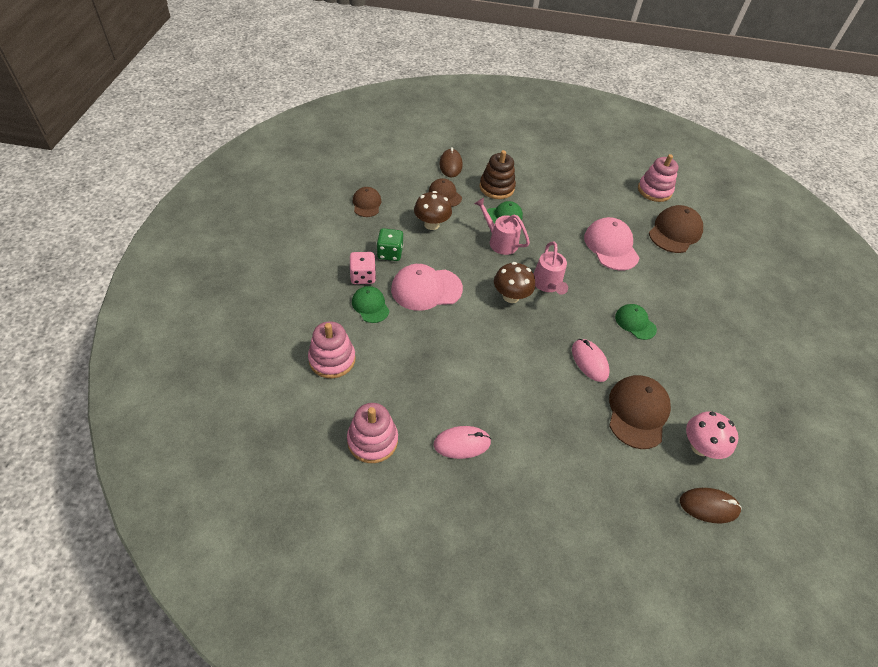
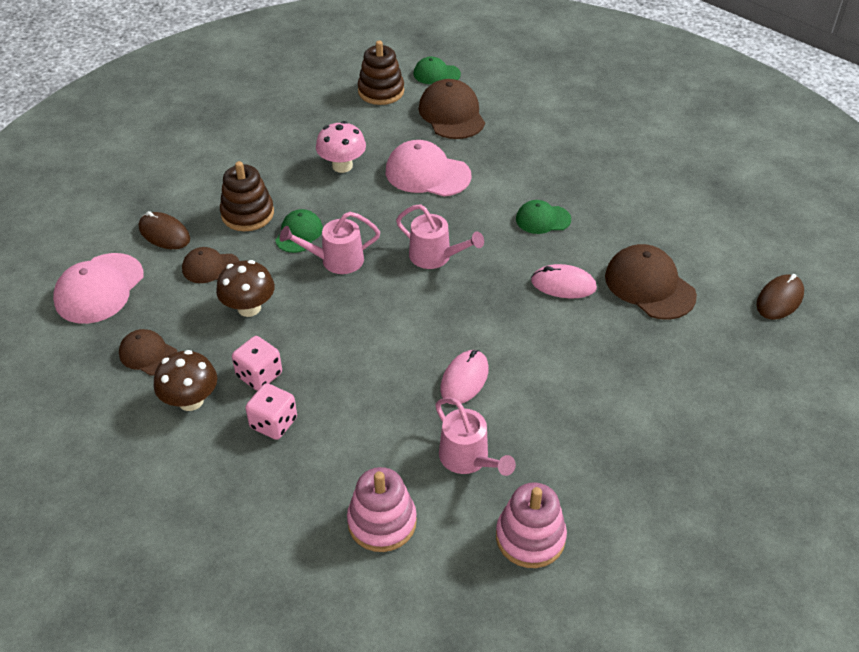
camera: 50 degrees left, 5 degrees down
(370, 305) = (328, 439): green cap -> green cap (436, 74)
(390, 253) = (259, 375): green dice -> pink dice
(407, 379) = (469, 459): none -> pink watering can
(426, 289) = (349, 369): pink cap -> pink cap (99, 288)
(462, 443) = (590, 453): pink mouse -> pink mouse (464, 379)
(511, 296) = (425, 298): brown mushroom -> brown mushroom (191, 400)
(654, 191) = (381, 91): pink stacking toy -> brown stacking toy
(700, 447) = (716, 265): pink mushroom -> pink mushroom (342, 166)

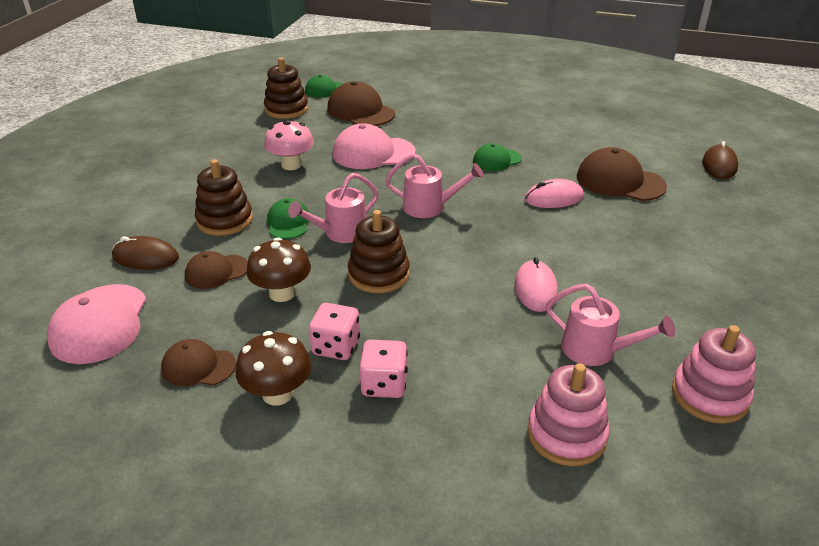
camera: 25 degrees left, 10 degrees down
(339, 316) = (378, 274): none -> brown stacking toy

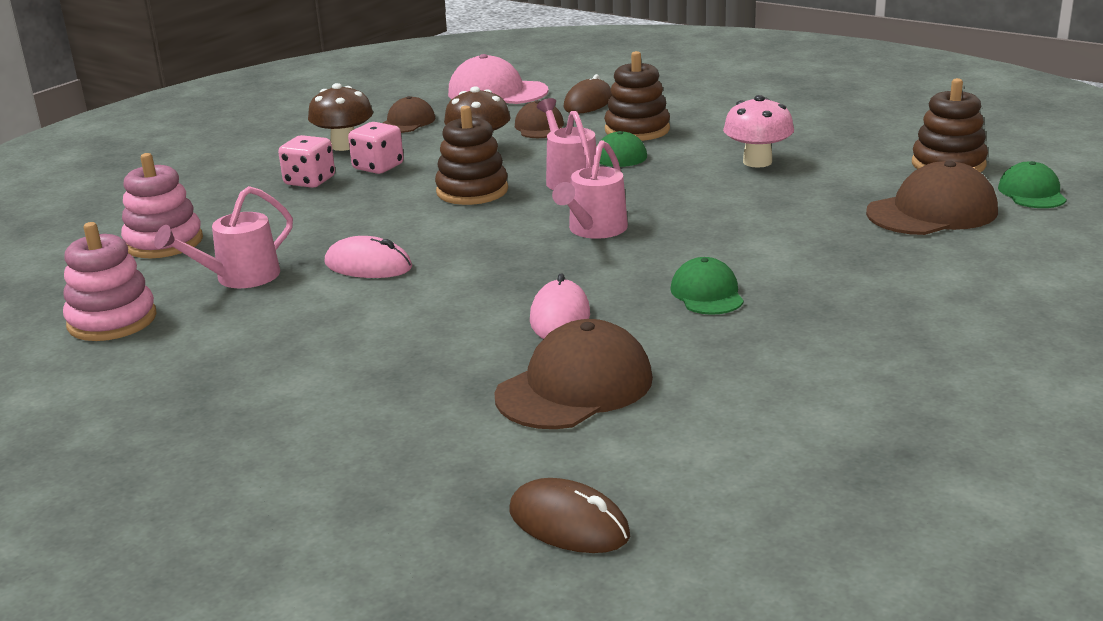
camera: 110 degrees right, 10 degrees down
(373, 153) = (772, 209): pink cap -> none

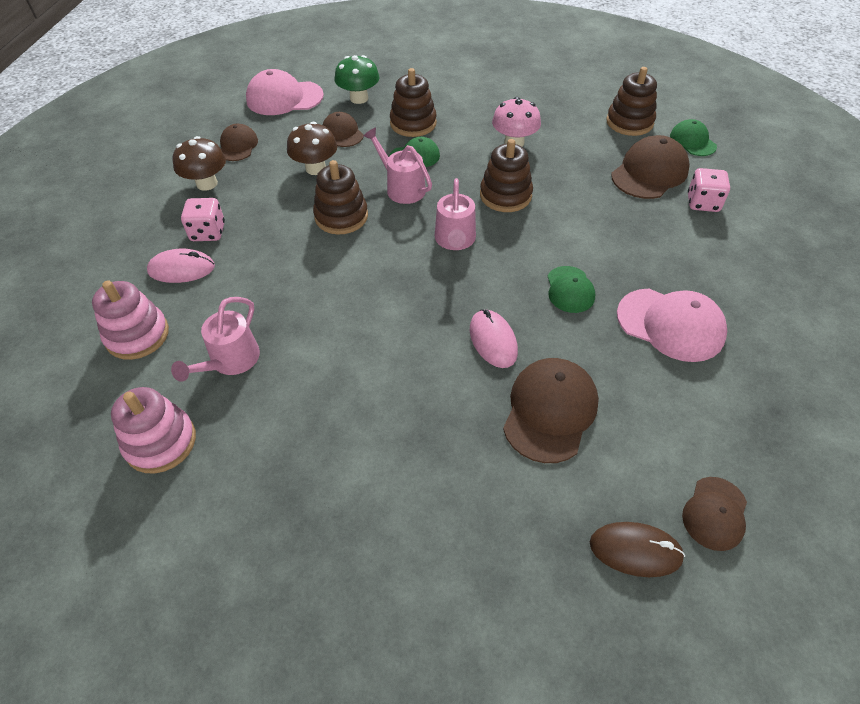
camera: 25 degrees left, 25 degrees up
(368, 265) = (321, 320): pink mouse -> pink mouse (181, 269)
(378, 167) = (251, 204): pink dice -> pink dice (702, 203)
(588, 102) = (359, 98): brown mouse -> green mushroom
(700, 203) = (505, 195): none -> brown stacking toy
(707, 293) = (570, 289): green cap -> green cap turned 150 degrees counterclockwise
(714, 520) = (715, 513): none -> brown cap
(822, 347) = (670, 325): none -> pink cap

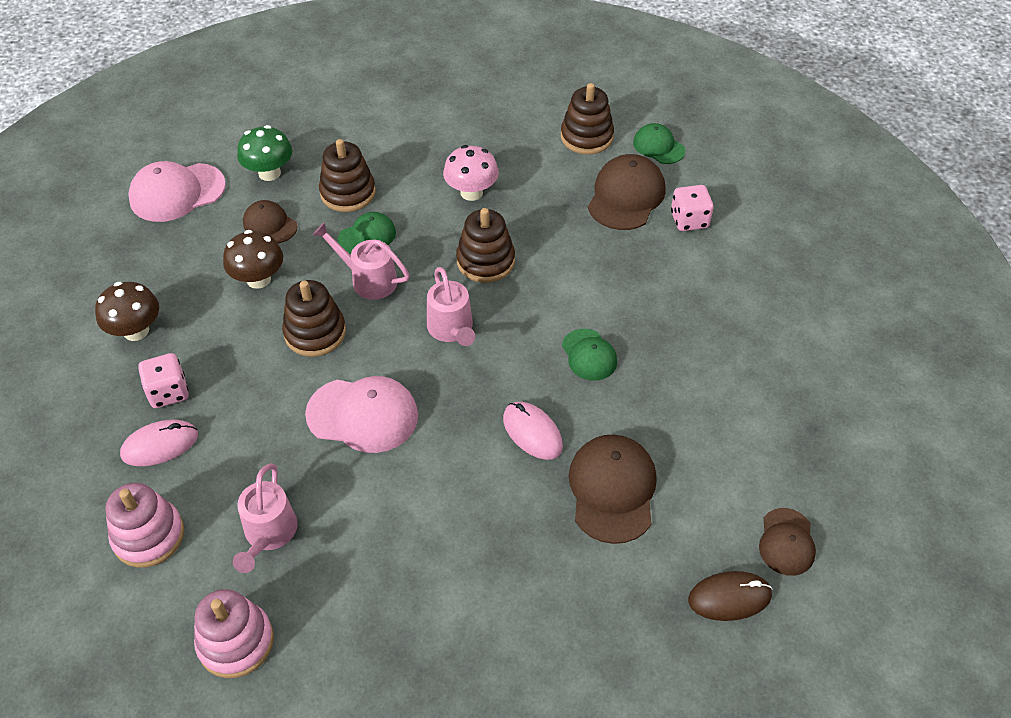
camera: 20 degrees left, 0 degrees up
(238, 146) = (150, 271): brown cap -> none
(670, 325) = (696, 367): pink cap -> pink cap (363, 415)

